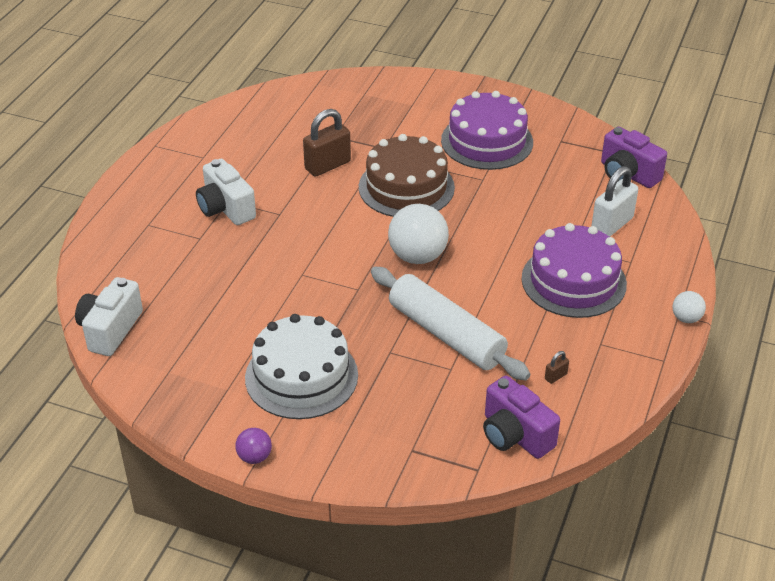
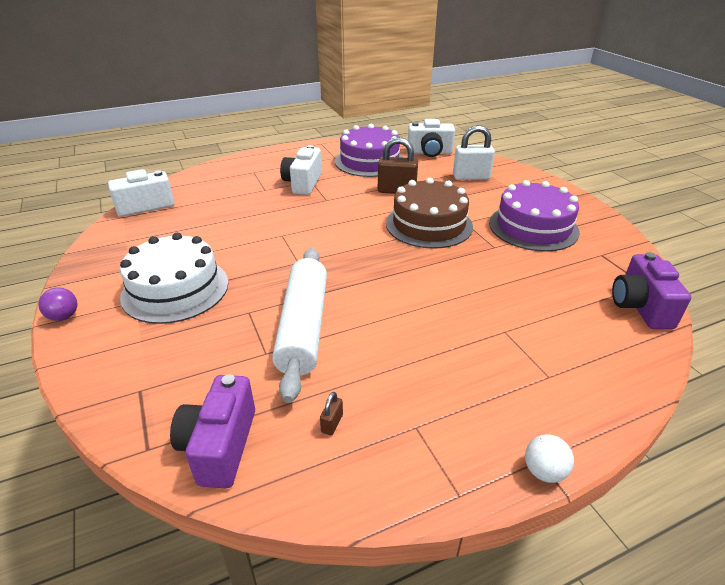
camera: 45 degrees right, 5 degrees down
(289, 98) = (430, 152): none -> white camera
(417, 256) = (369, 266): white ball -> none
(555, 376) = (332, 423): brown padlock -> brown padlock turned 75 degrees counterclockwise
(573, 281) = (467, 357): purple cake -> purple cake (369, 161)
(612, 225) = (569, 336): white padlock -> white padlock (471, 177)

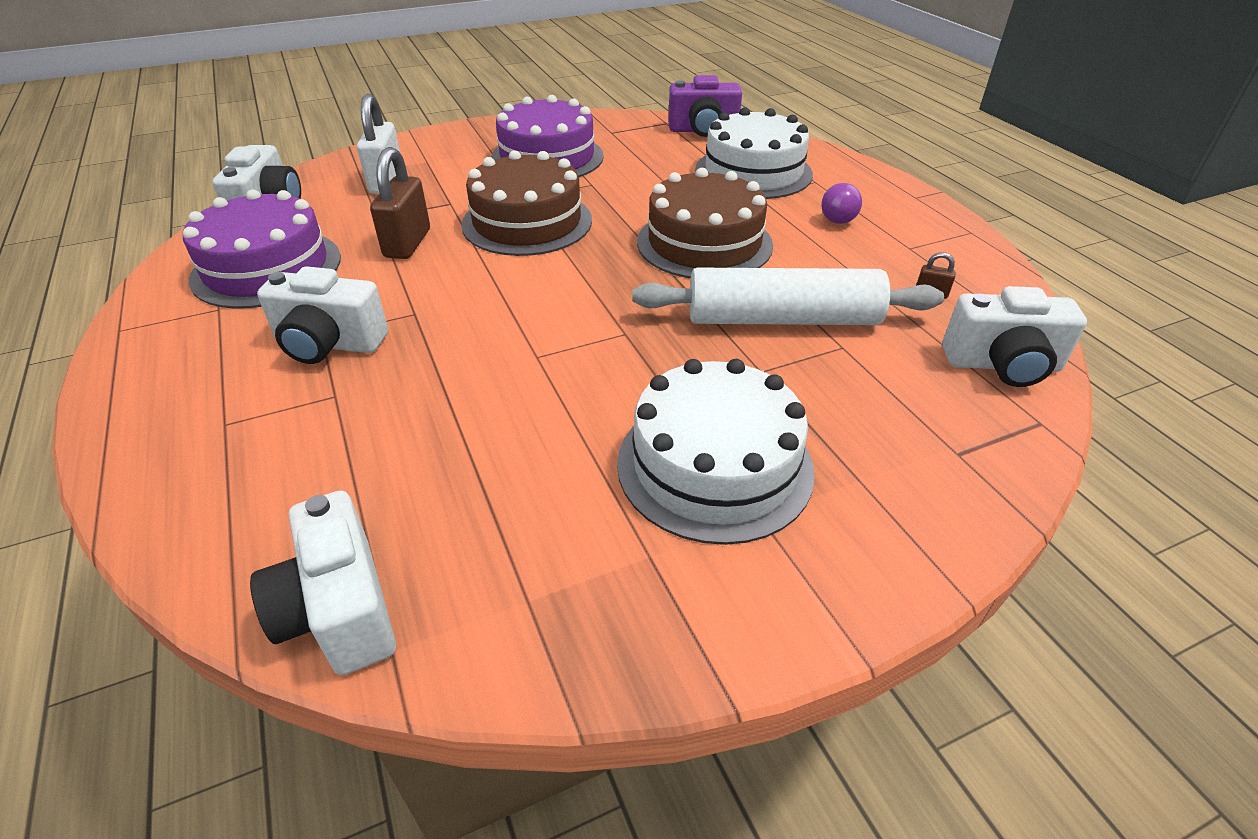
camera: 90 degrees left, 5 degrees up
(64, 316) = (829, 619): purple ball -> purple ball (837, 221)
(220, 446) = (1002, 365): purple camera -> white camera
(409, 297) = (704, 243): none -> brown cake
(544, 471) = (925, 196): white ball -> none
(553, 333) = (753, 172): none -> white cake

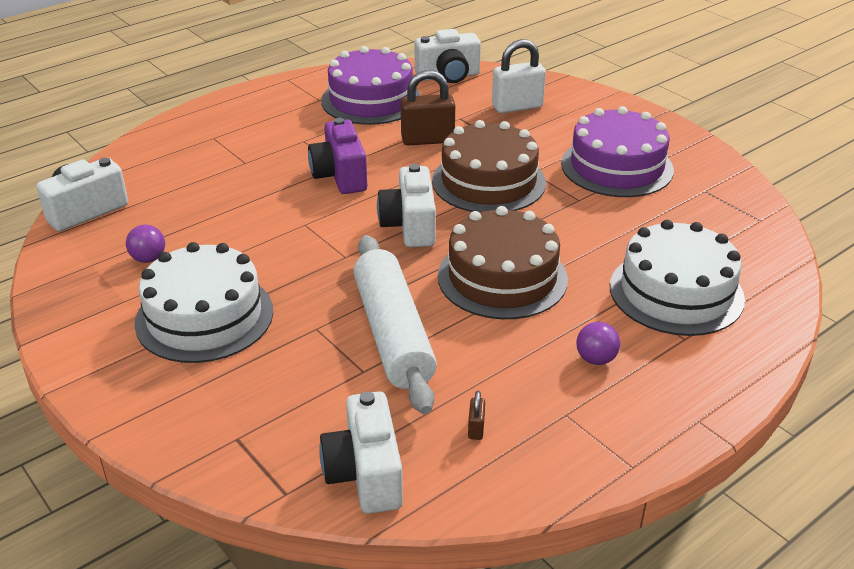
camera: 75 degrees right, 5 degrees down
(329, 344) = (294, 146): white camera -> white camera (410, 226)
(546, 521) = (148, 259): none -> purple ball
(703, 130) = (760, 247): purple camera -> purple camera (340, 176)

